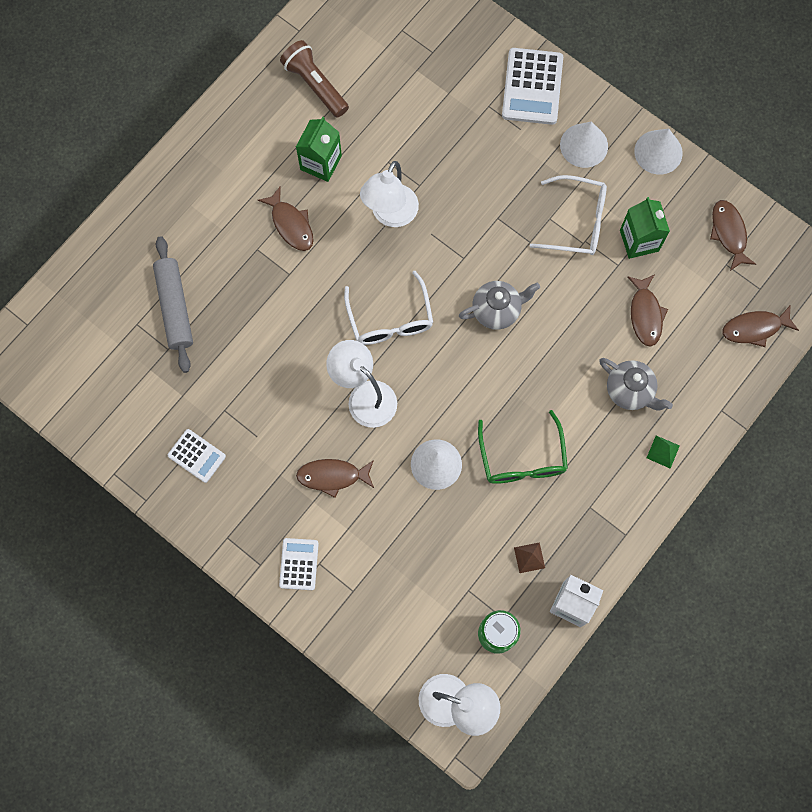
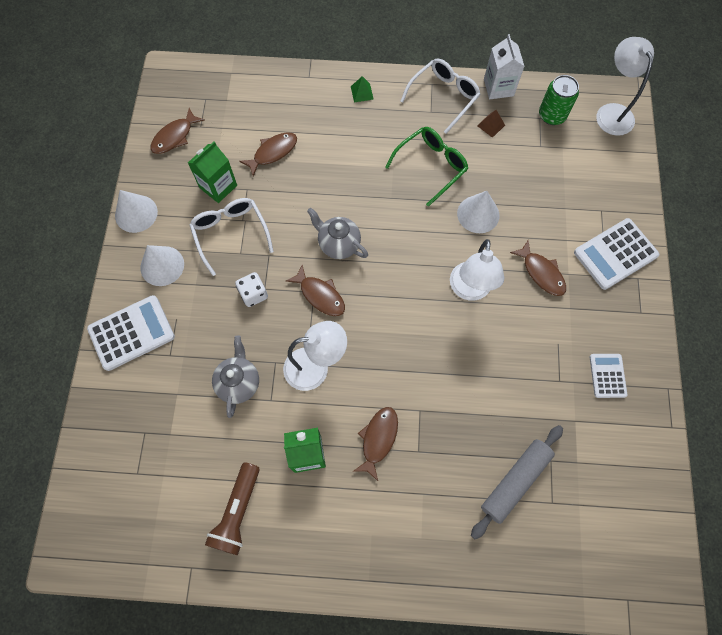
camera: 125 degrees left, 5 degrees down
(299, 564) = (615, 254): white calculator -> white calculator, size x1.70
(390, 319) = (399, 311): white glasses -> white glasses (444, 97)
(498, 205) = (253, 294): none -> white dice
(630, 391) = (335, 132): grey teapot -> grey teapot (239, 383)
(755, 328) = (237, 87): brown fish -> brown fish (320, 295)

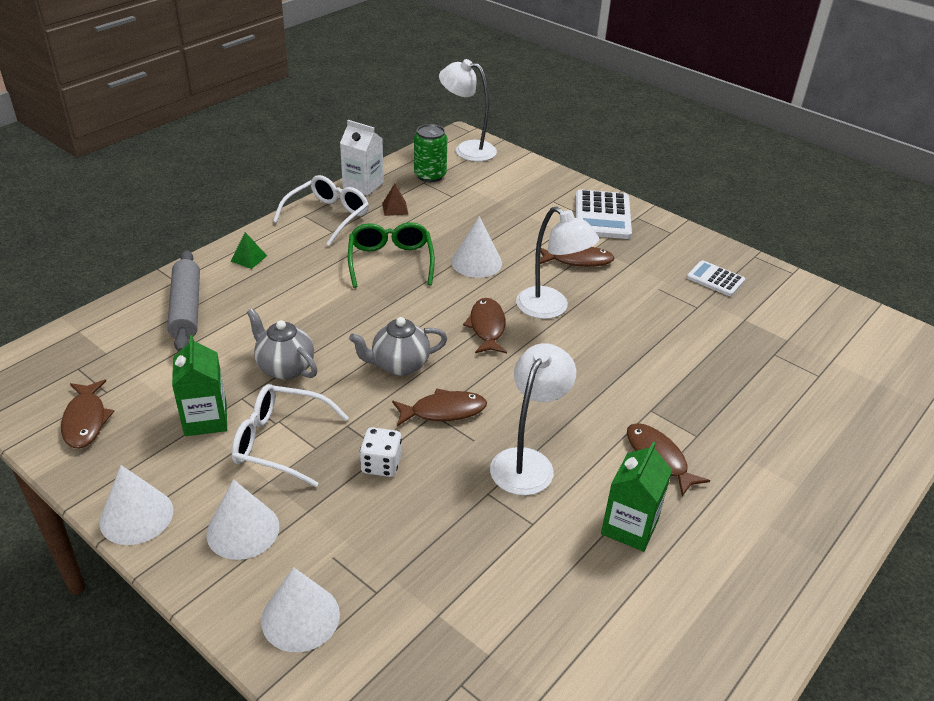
camera: 55 degrees left, 30 degrees down
(131, 333) = (300, 617): white calculator -> white cone
(237, 512) = (655, 638): brown flashlight -> none
(239, 383) = (482, 541): grey teapot -> grey teapot (285, 368)
(273, 152) = (225, 353): brown fish -> brown fish (487, 327)
(444, 97) = (328, 216): white glasses -> white glasses turned 45 degrees clockwise
(515, 481) = (779, 387): grey rolling pin -> grey rolling pin (186, 309)

